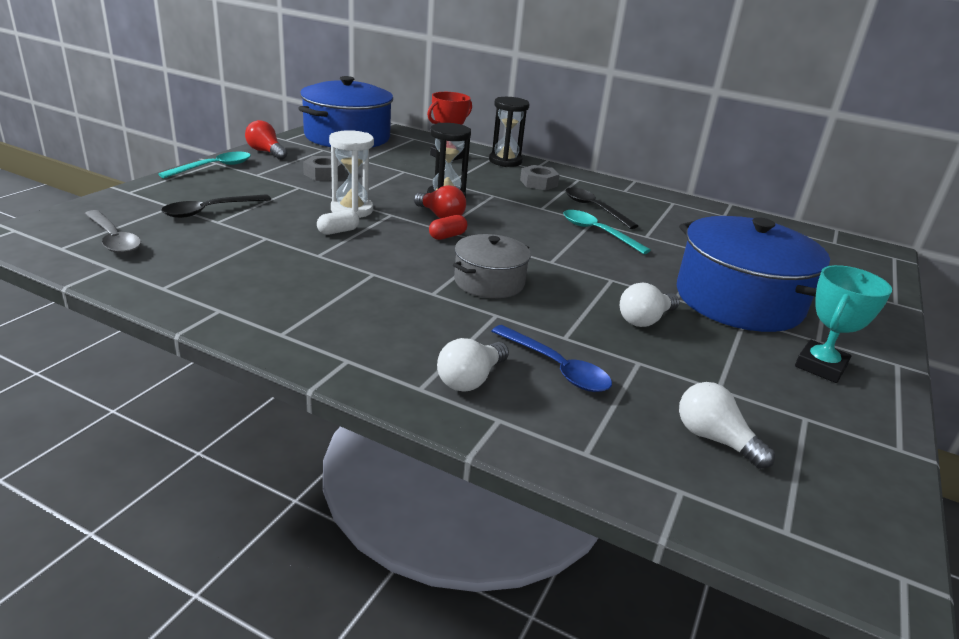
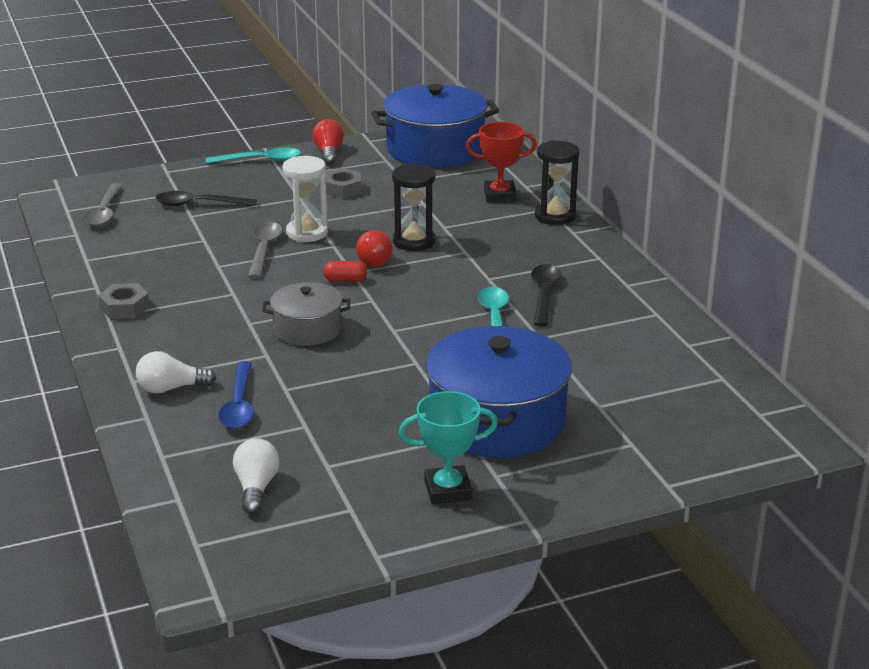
camera: 45 degrees right, 0 degrees up
(338, 231) = (264, 250): white capsule -> grey spoon
(538, 183) = (541, 251): grey nut -> grey nut (124, 307)
(645, 320) = (375, 402): white light bulb -> none

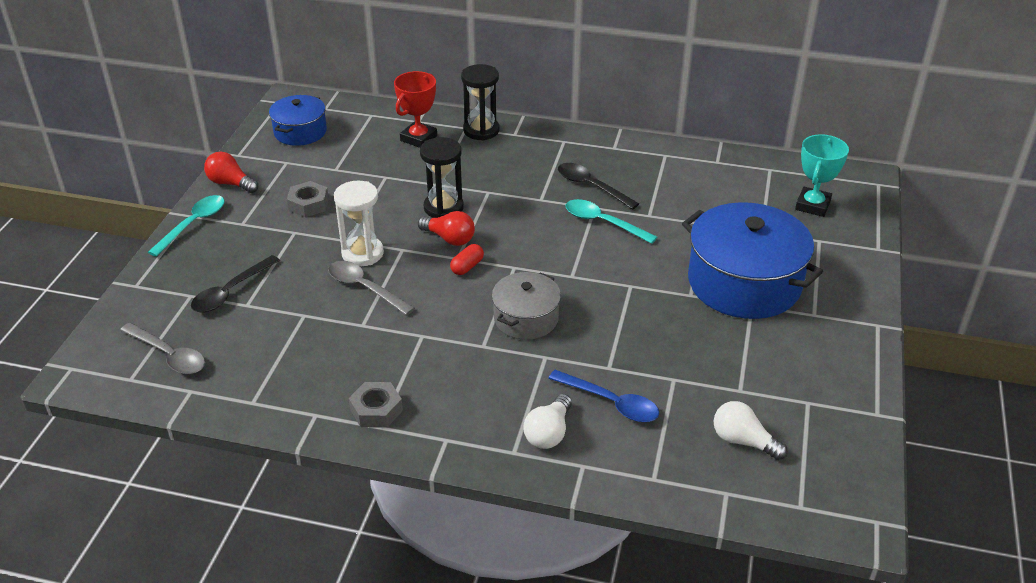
camera: 55 degrees left, 10 degrees up
(435, 149) = (300, 132): blue pot -> blue pot, size x0.55
(448, 490) = (817, 344): turquoise trophy -> turquoise trophy (812, 205)

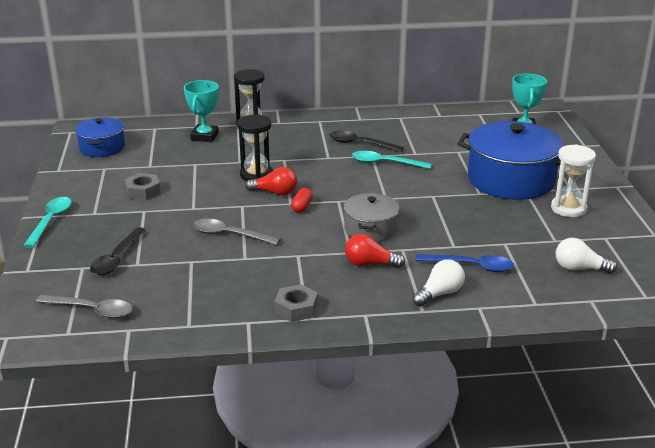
camera: 20 degrees left, 10 degrees down
(230, 183) = (65, 189): red light bulb -> red light bulb (370, 264)
(362, 253) = (211, 214): white hourglass -> white hourglass (568, 208)
(418, 138) = (204, 136): red trophy -> turquoise trophy
(549, 433) = (439, 294): white light bulb -> white light bulb turned 135 degrees counterclockwise

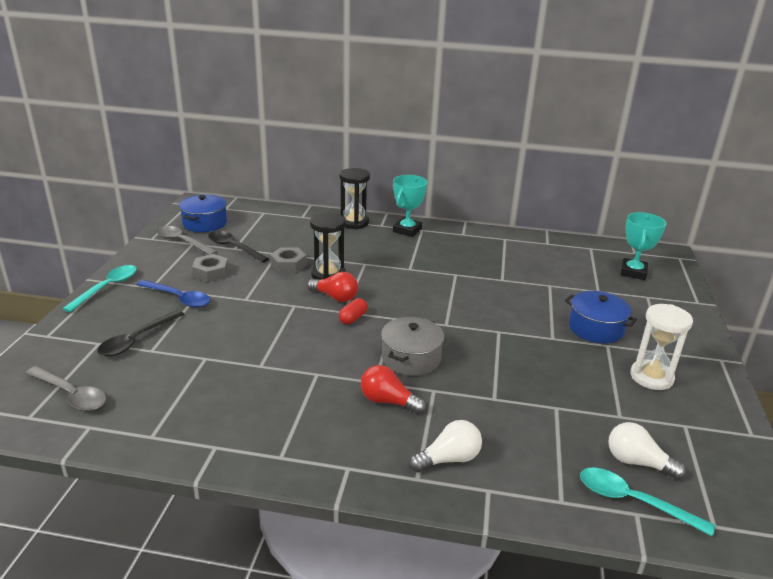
camera: 15 degrees right, 0 degrees up
(204, 136) = (303, 228): turquoise trophy -> turquoise trophy (407, 230)
(229, 235) = (261, 335): grey spoon -> grey spoon (182, 242)
(296, 308) = (276, 441): grey nut -> grey nut (288, 265)
(360, 144) = (450, 260): black spoon -> black spoon (233, 247)
(385, 163) = (465, 285): turquoise spoon -> turquoise spoon (633, 501)
(471, 266) = (503, 429): blue spoon -> blue spoon (179, 298)
(511, 180) = (595, 328): blue pot -> blue pot, size x0.55

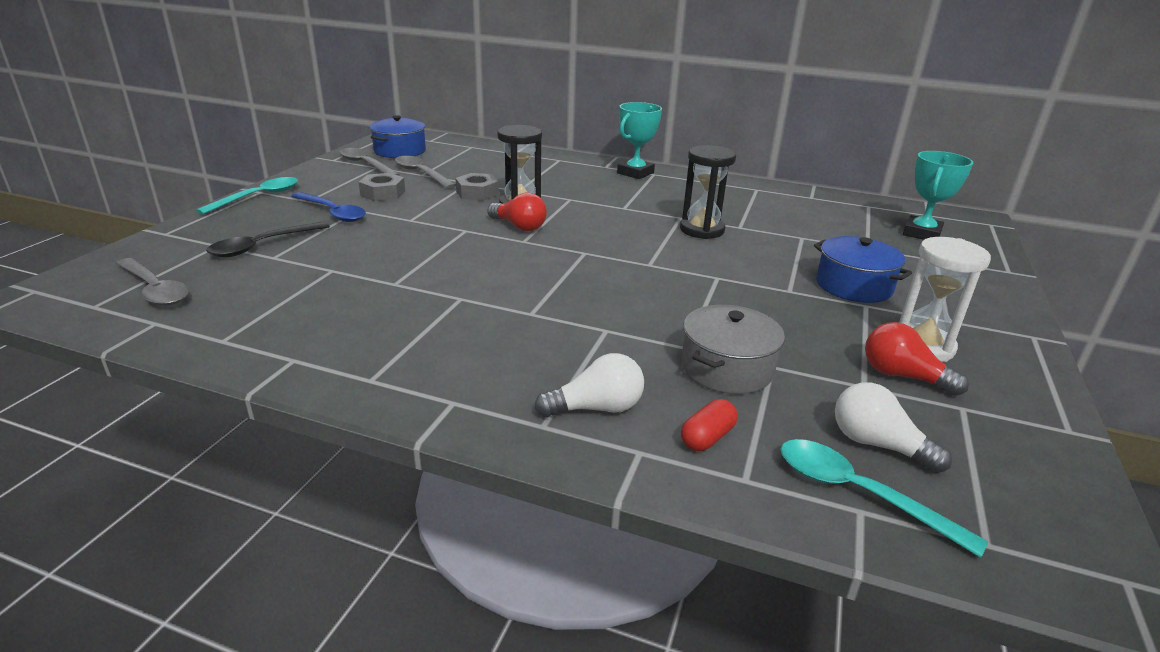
camera: 10 degrees right, 0 degrees up
(233, 247) = (421, 173): black spoon -> grey spoon
(353, 318) = (532, 248): red capsule -> red capsule (707, 438)
(354, 223) = (573, 162): black hourglass -> black hourglass (702, 230)
(388, 401) = (539, 335): red light bulb -> red light bulb (902, 376)
(411, 358) = (589, 294): grey pot -> grey pot (727, 368)

